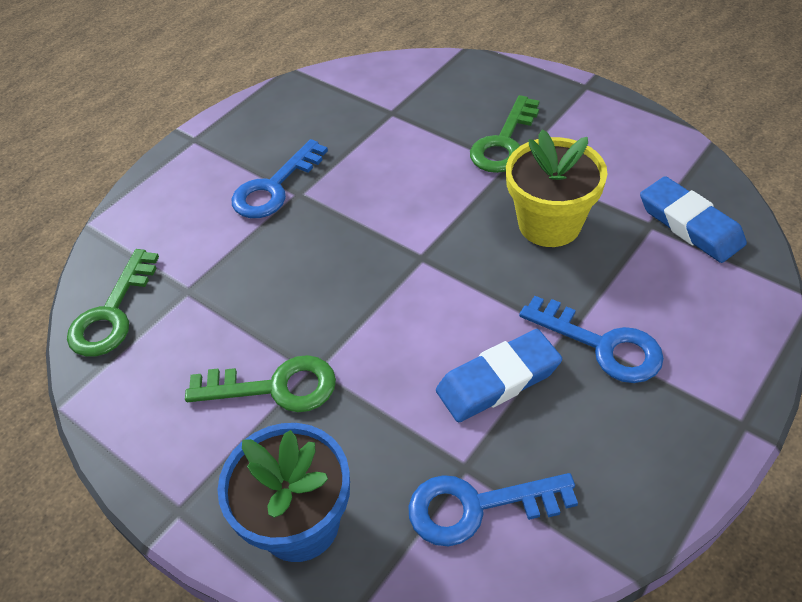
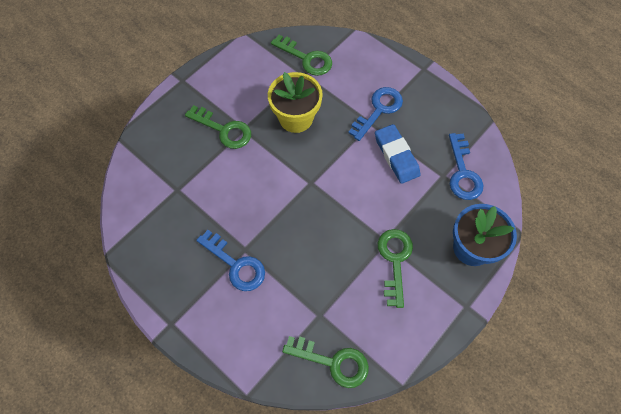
camera: 90 degrees left, 15 degrees up
(690, 224) = (306, 58): blue eraser -> green key

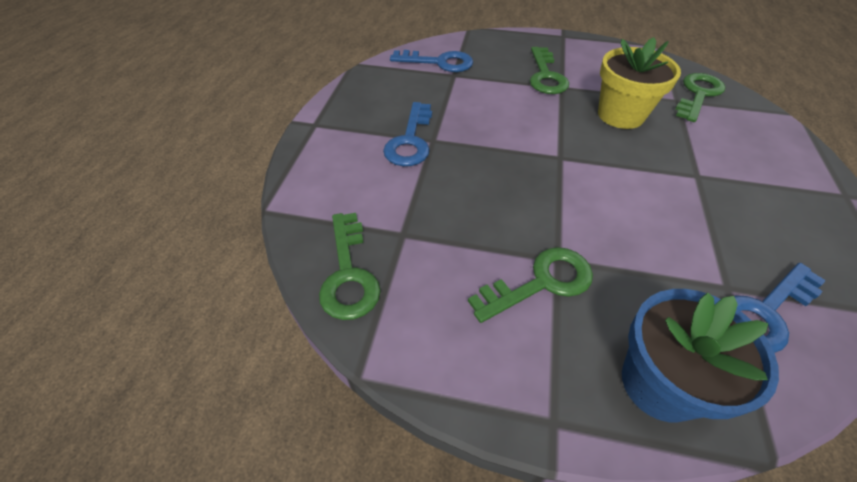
camera: 60 degrees right, 15 degrees down
(306, 58) = (698, 94): green key -> green key turned 150 degrees counterclockwise
(378, 110) = (725, 176): blue key -> blue key (439, 62)
(396, 156) = (688, 219): blue eraser -> none

